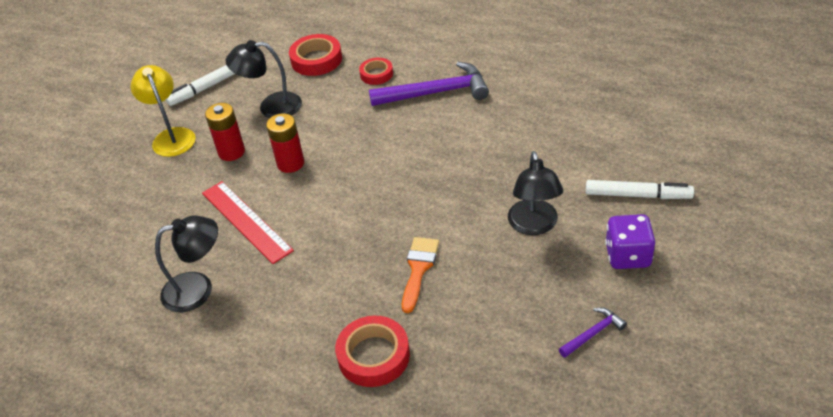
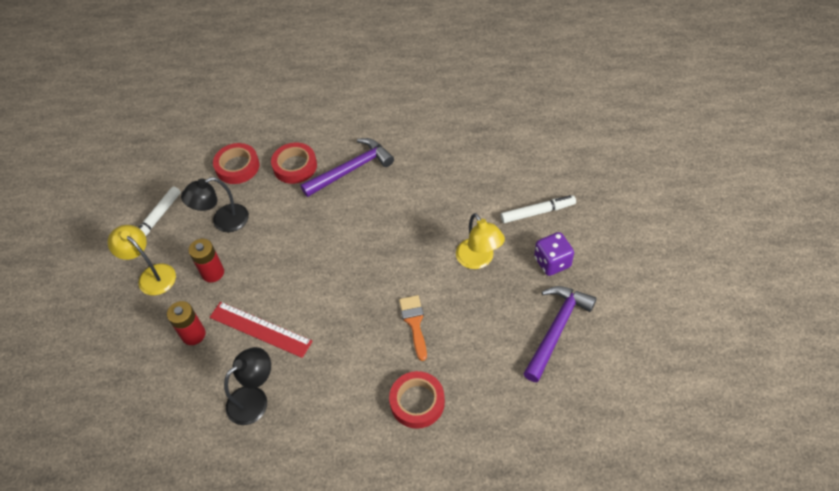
camera: 25 degrees left, 10 degrees up
(290, 163) = (268, 267): red battery -> red battery (193, 334)
(376, 74) = (295, 166): red tape -> red tape, size x1.59
(534, 225) = (478, 260): black lamp -> yellow lamp
(593, 333) = (556, 329): purple hammer -> purple hammer, size x2.09

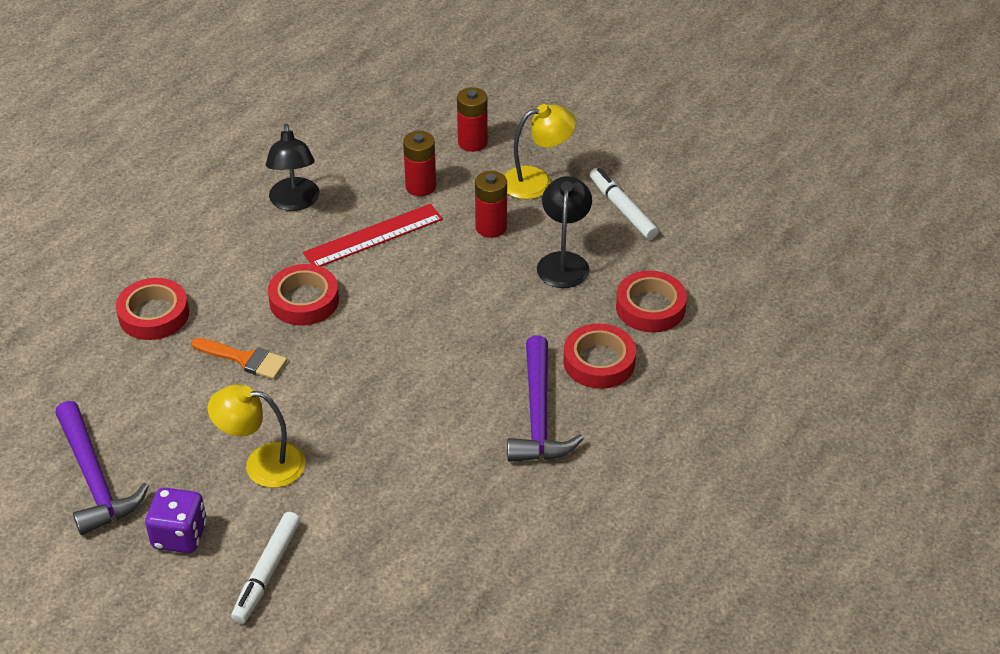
camera: 120 degrees right, 10 degrees down
(127, 334) = (472, 142): none -> red battery
(344, 327) = (304, 300): none -> red tape

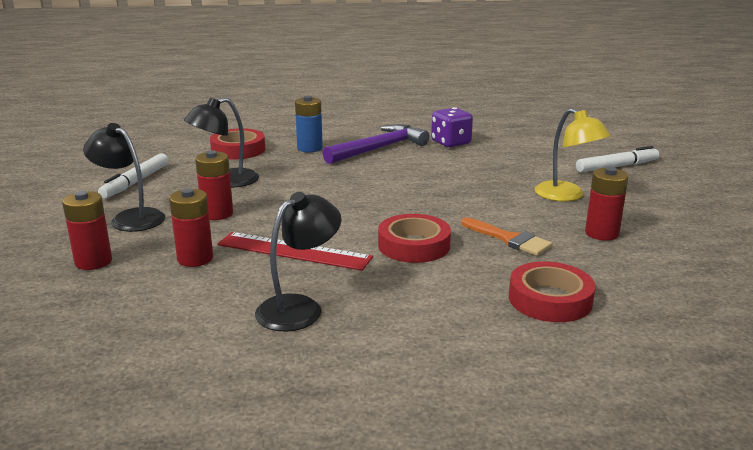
camera: 130 degrees left, 20 degrees down
(95, 479) = (702, 237): purple hammer -> none
(179, 535) = (659, 195): purple dice -> purple dice (451, 143)
(181, 422) = (601, 233): none -> red battery
(245, 359) = (509, 239): orange brush -> orange brush turned 150 degrees clockwise
(537, 181) = (130, 218): yellow lamp -> black lamp
(599, 362) = (309, 148): red tape -> blue battery

